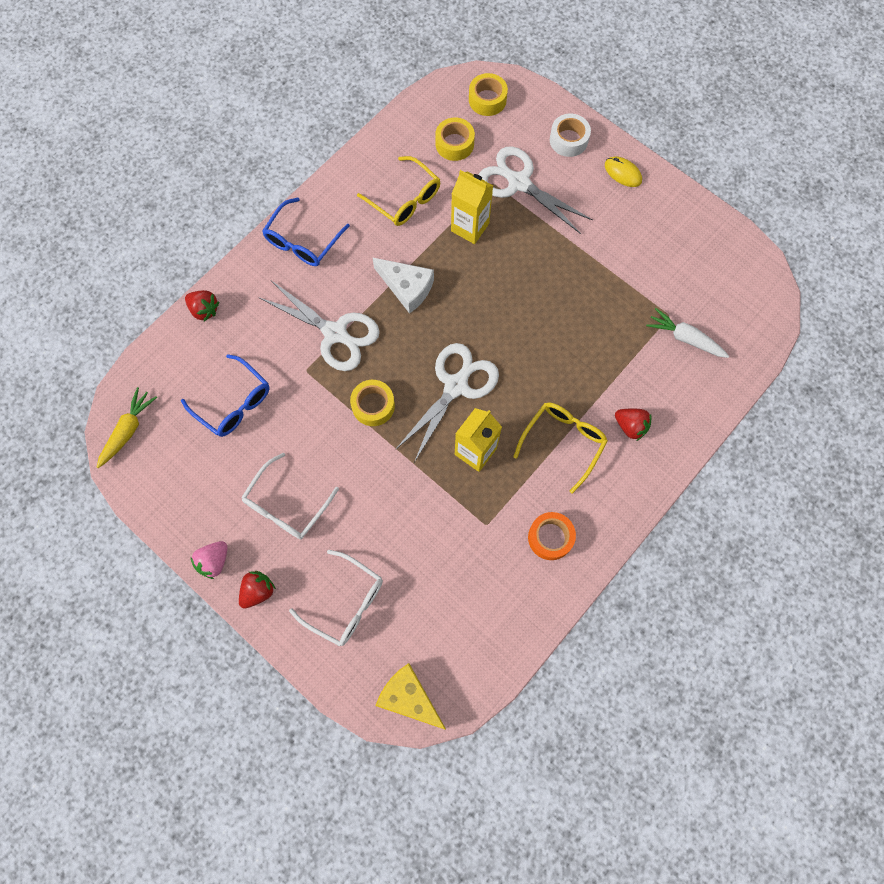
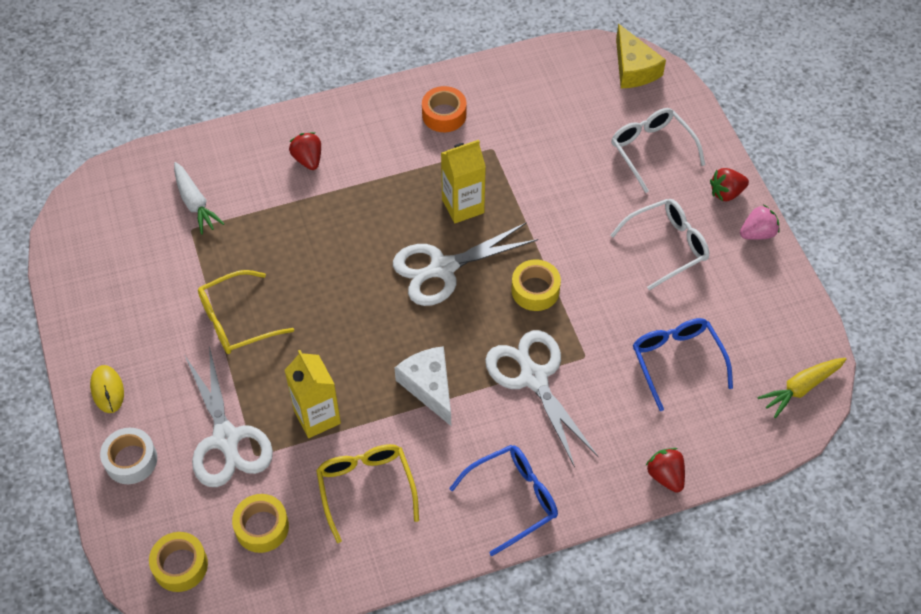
camera: 150 degrees left, 15 degrees down
(563, 442) = (378, 176): yellow glasses -> yellow glasses (236, 320)

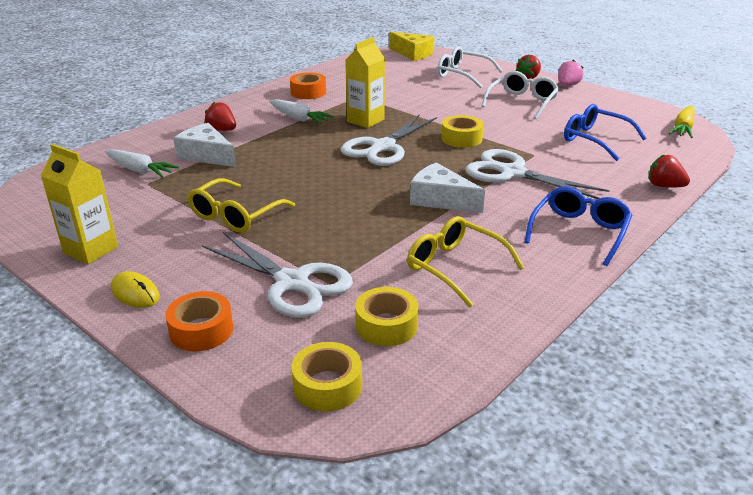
camera: 30 degrees left, 25 degrees down
(131, 460) = (201, 330): white tape -> orange tape
(267, 203) = (206, 155): none -> white cheese
(317, 417) = (365, 243): yellow carton -> yellow carton (91, 250)
(397, 170) = (299, 118): none -> white carrot

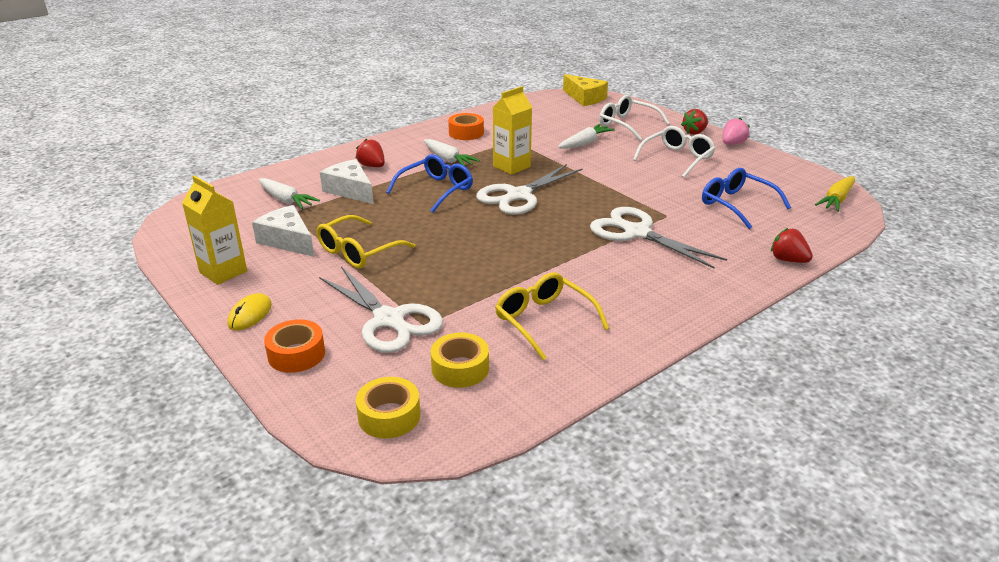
camera: 10 degrees right, 0 degrees up
(135, 293) = (250, 314): yellow mouse -> yellow mouse turned 60 degrees clockwise
(429, 94) = (585, 143): none -> white carrot
(440, 200) = (555, 253): white cheese -> white cheese (287, 241)
(461, 138) = (600, 193): yellow tape -> none
(579, 232) = (679, 299): blue glasses -> blue glasses (436, 190)

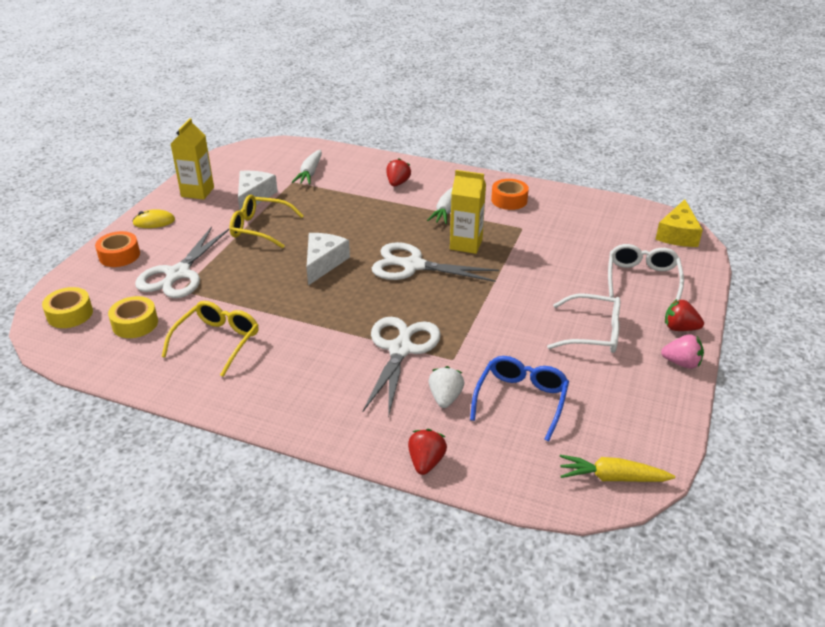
camera: 60 degrees right, 5 degrees up
(350, 190) = (348, 190): white cheese -> white cheese (323, 263)
(436, 190) = (384, 224): blue glasses -> none
(585, 143) = (563, 267): white carrot -> none
(715, 232) = (445, 398): none -> white strawberry

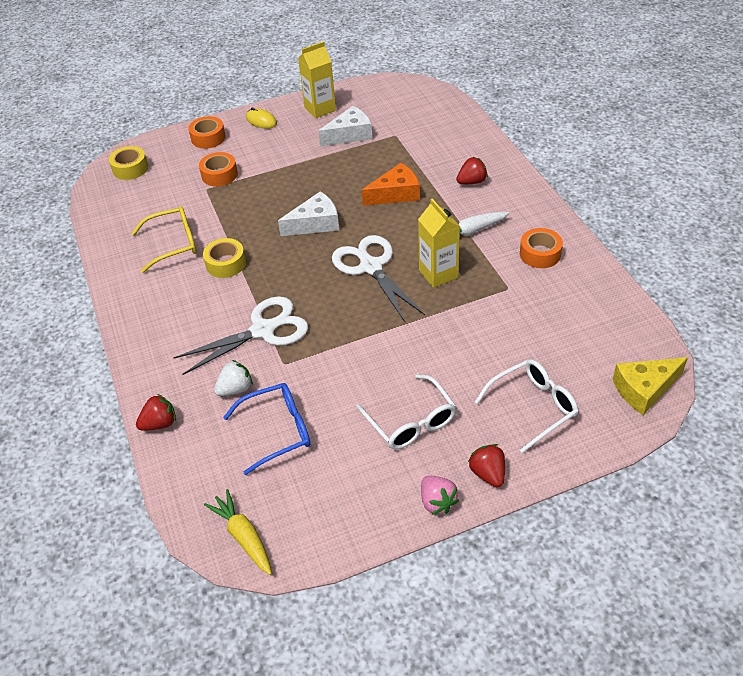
camera: 50 degrees right, 10 degrees up
(135, 324) = (151, 199): yellow tape -> yellow tape (226, 263)
(178, 274) = (219, 175): white scissors -> orange tape
(260, 228) = (316, 166): yellow glasses -> none
(310, 173) = (419, 133): white carrot -> none
(355, 215) = (396, 194): none -> orange cheese

